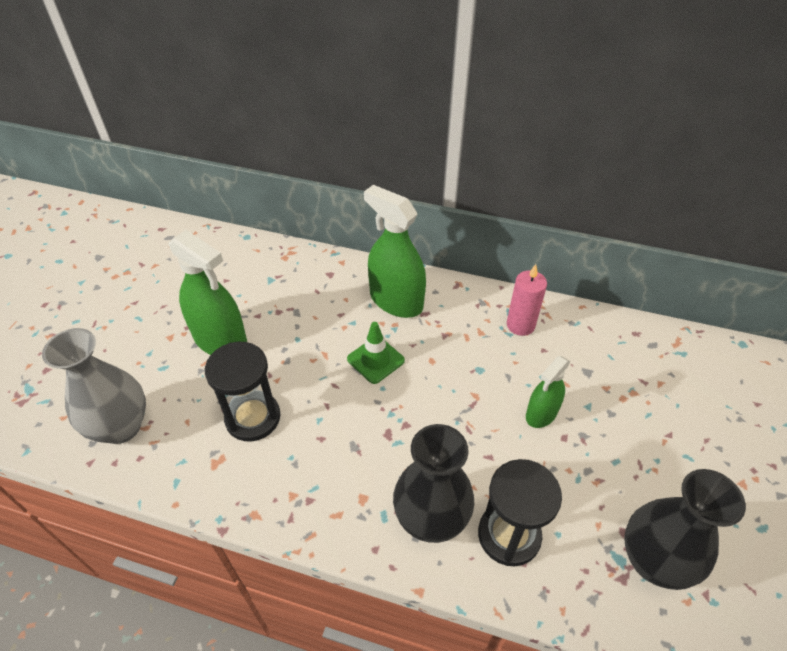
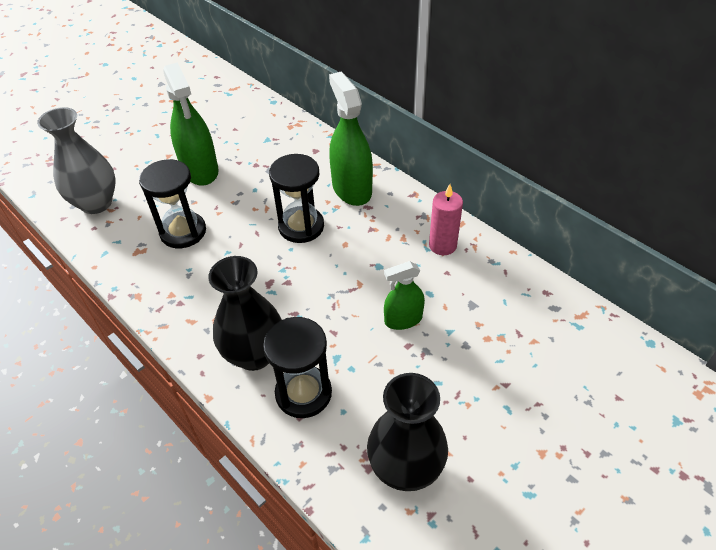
camera: 30 degrees right, 0 degrees up
(375, 360) = (301, 226): green traffic cone -> black hourglass

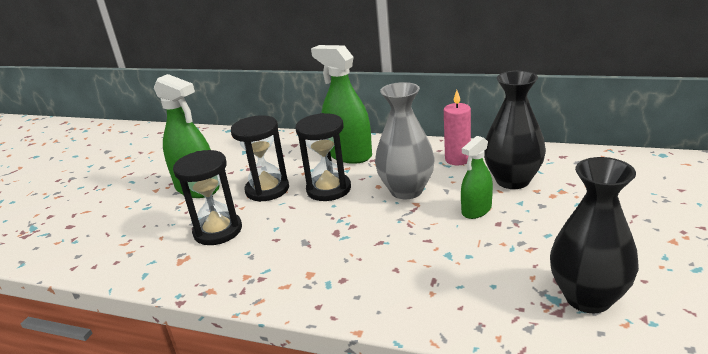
camera: 25 degrees left, 20 degrees down
(96, 203) = (104, 244): grey vase -> grey vase (406, 190)
(254, 354) = (372, 283): black vase -> black vase (512, 180)
(303, 393) = (445, 289): black hourglass -> black hourglass (267, 189)

